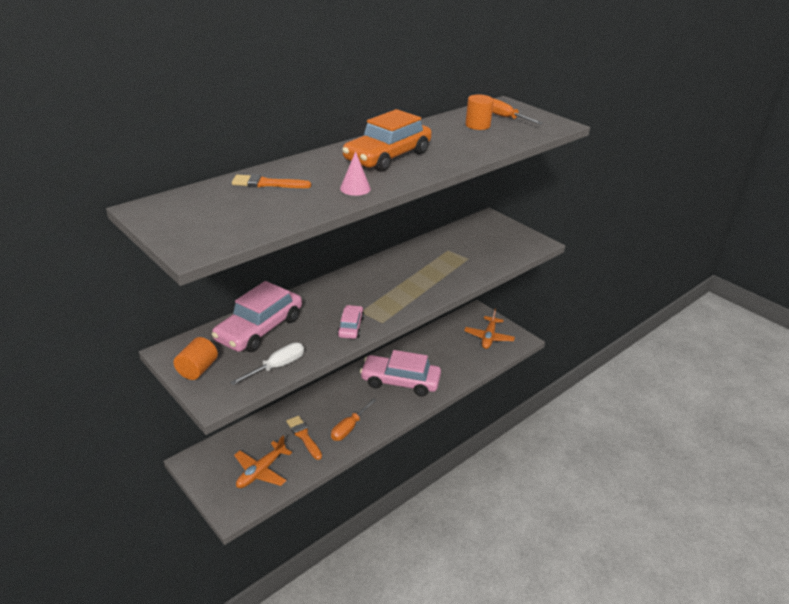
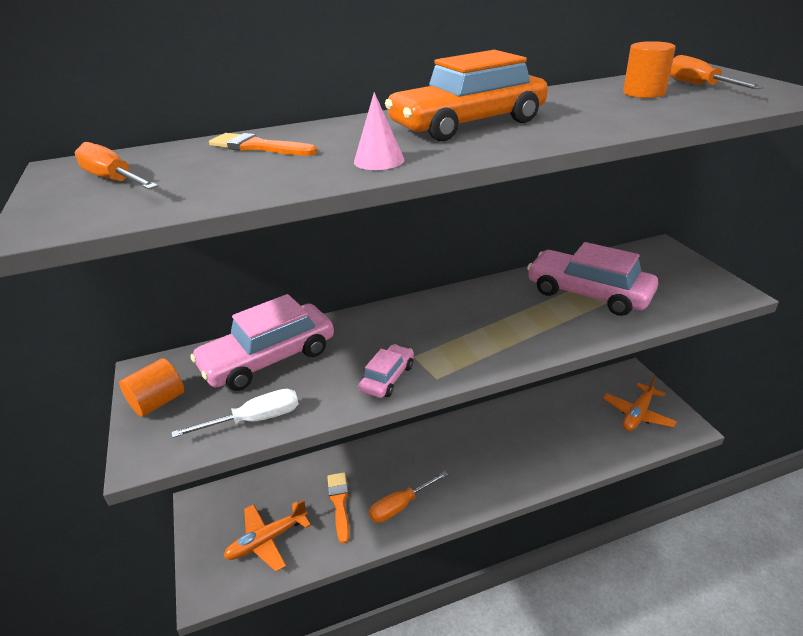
camera: 25 degrees right, 0 degrees up
(196, 216) = (113, 180): none -> orange screwdriver
(400, 381) = (492, 454): pink car -> pink car (588, 293)

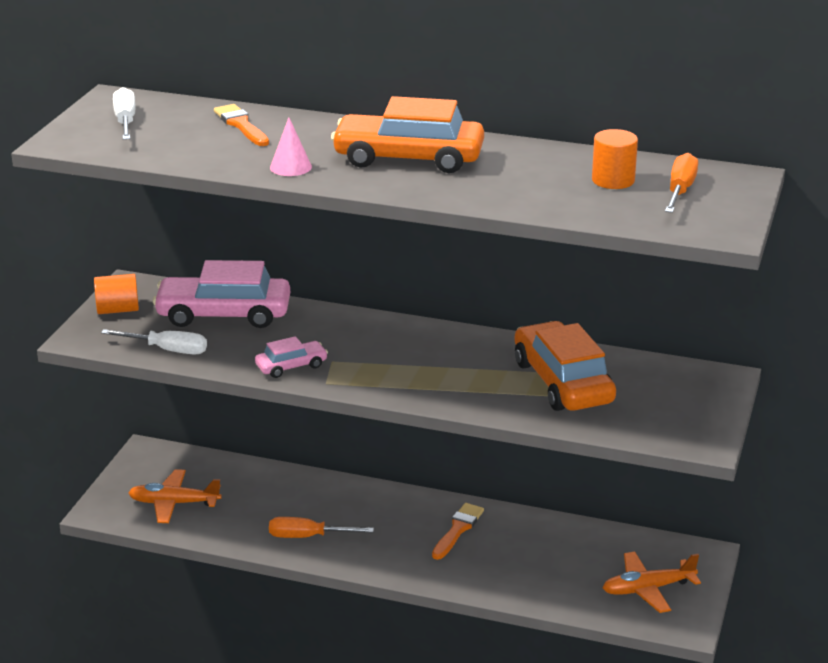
camera: 35 degrees right, 5 degrees down
(113, 180) = (125, 121): orange screwdriver -> white screwdriver
(339, 503) = (259, 508): orange brush -> orange brush (458, 530)
(588, 293) = (562, 382): pink car -> orange car

